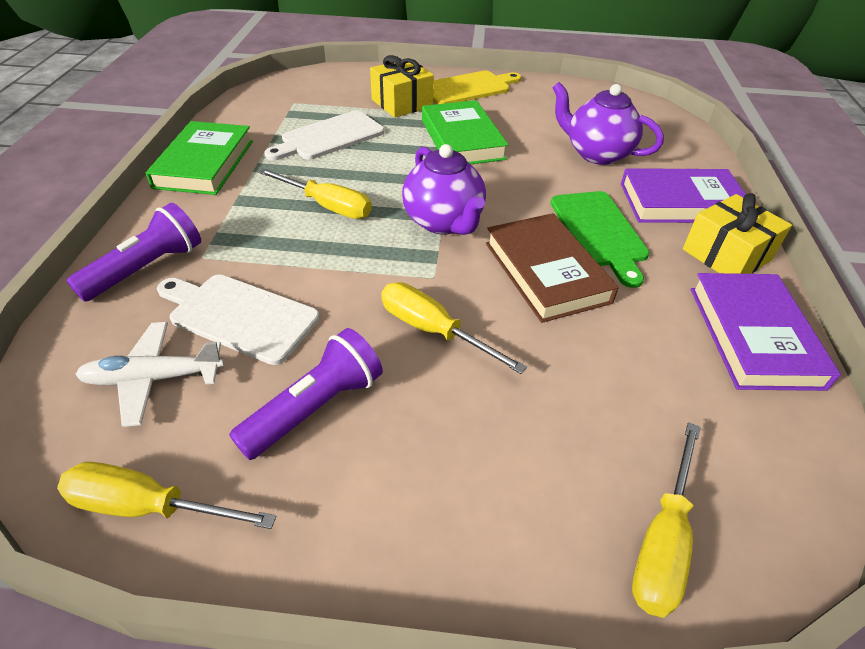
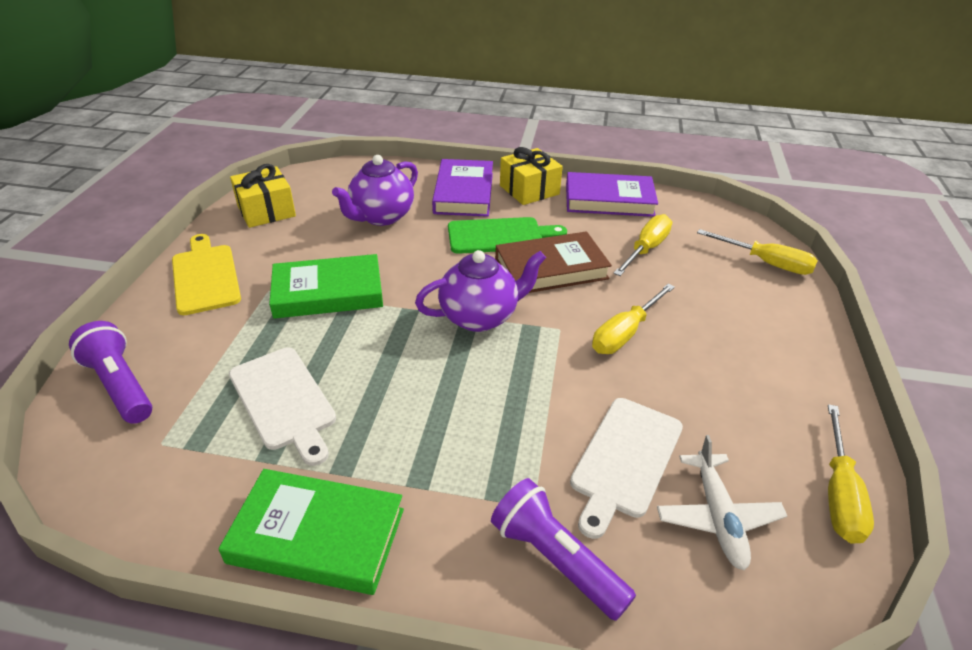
camera: 85 degrees left, 5 degrees down
(315, 407) = (719, 400): purple flashlight -> purple flashlight (120, 385)
(327, 206) = (443, 399): yellow screwdriver -> yellow screwdriver (646, 249)
(402, 103) = (218, 333): yellow gift -> yellow gift (266, 211)

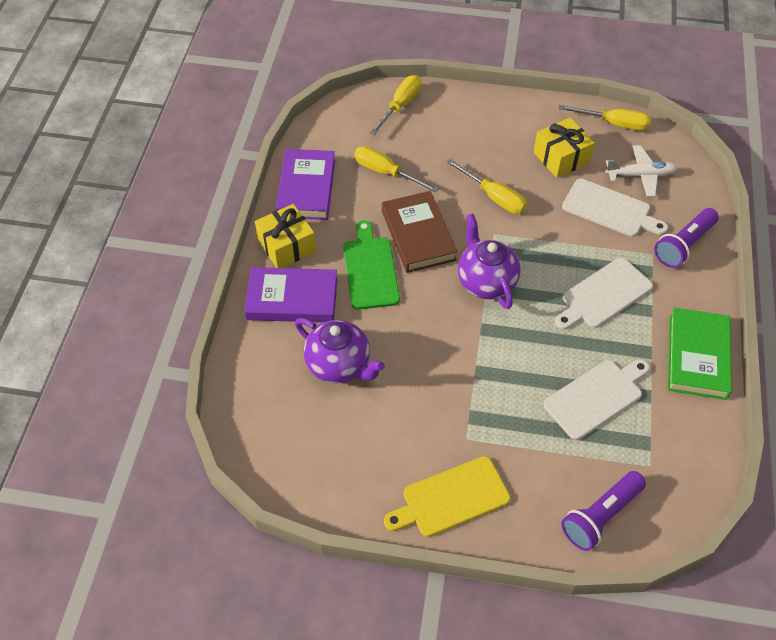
camera: 90 degrees left, 15 degrees up
(266, 211) = (330, 474): yellow gift -> yellow gift (561, 158)
(328, 292) = (465, 391): green book -> none
(451, 430) = (604, 295): none -> white cutting board

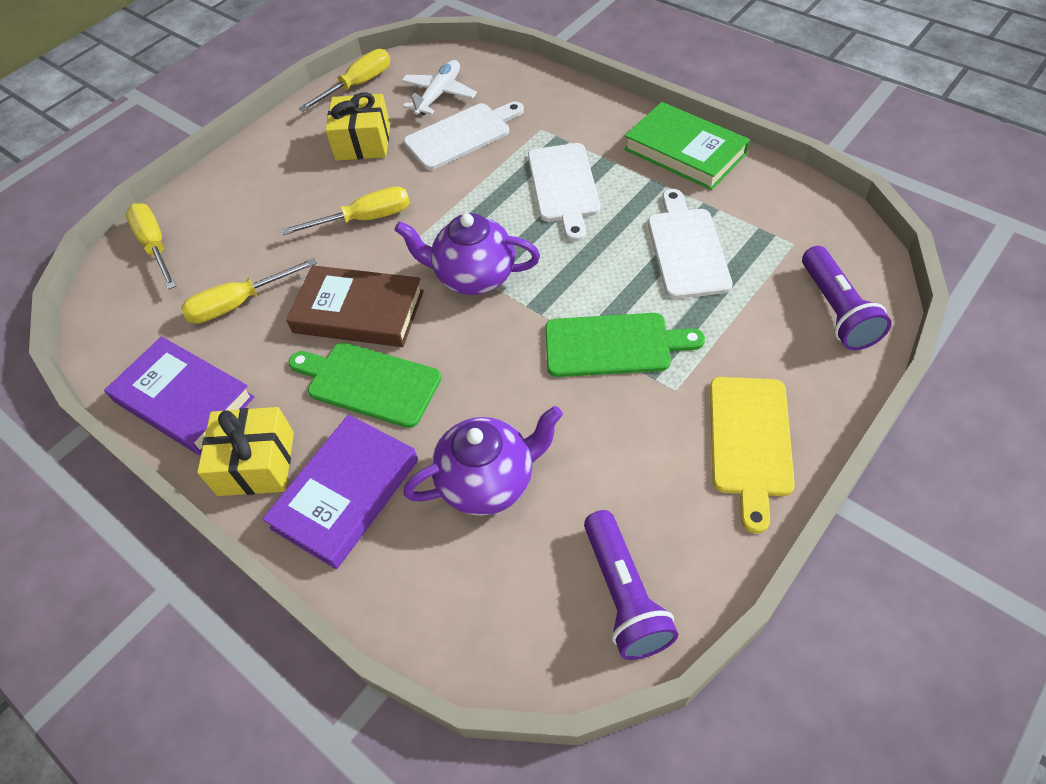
camera: 55 degrees left, 0 degrees up
(480, 387) = (613, 345): none -> green cutting board
(684, 245) = (548, 103): purple flashlight -> purple flashlight (624, 595)

